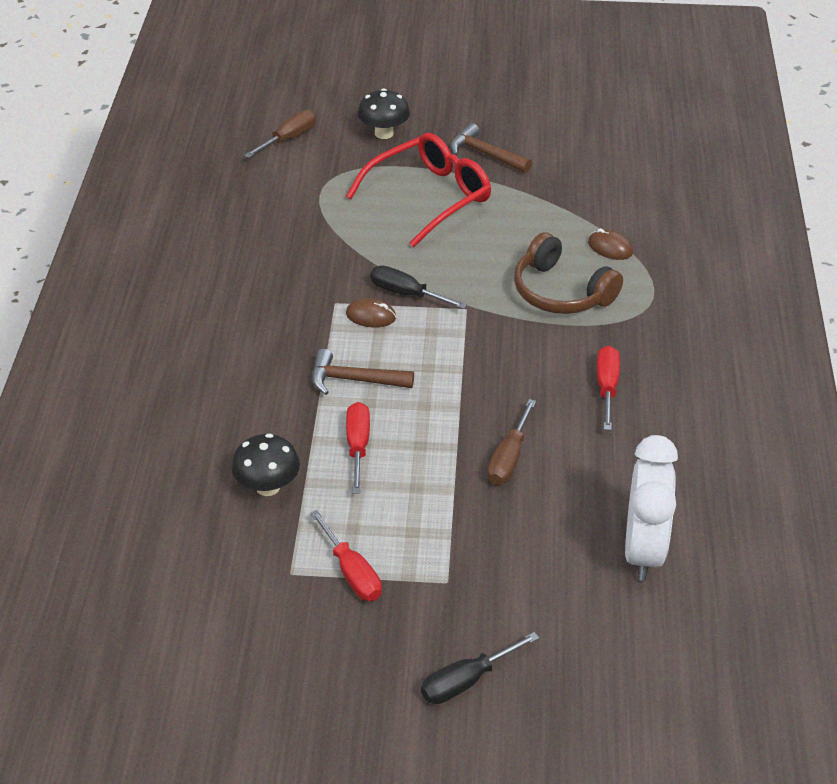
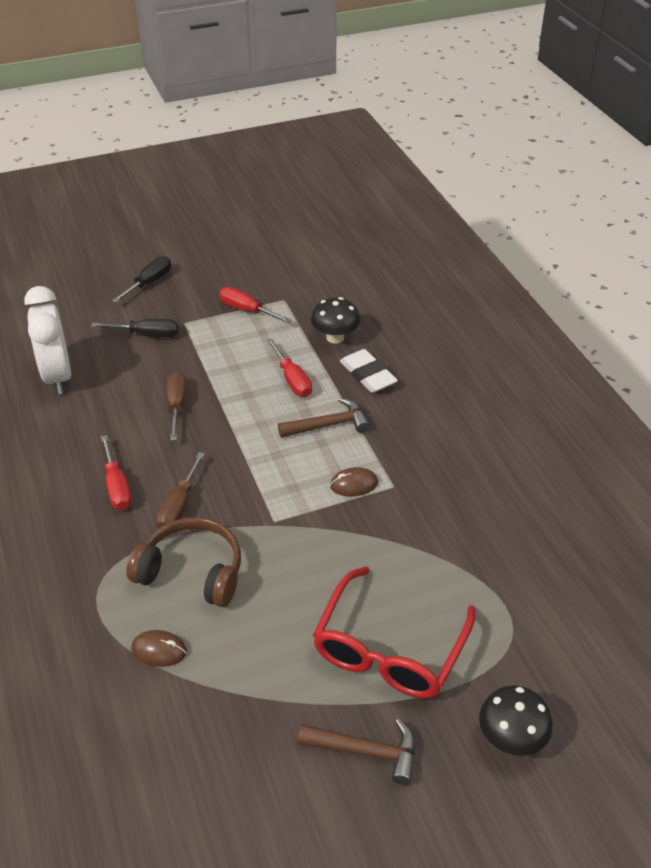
camera: 155 degrees right, 0 degrees up
(268, 422) = (368, 375): none -> white eraser
(289, 139) = (609, 680): brown screwdriver -> brown screwdriver (179, 506)
(406, 294) = (337, 517): black screwdriver -> black screwdriver (147, 334)

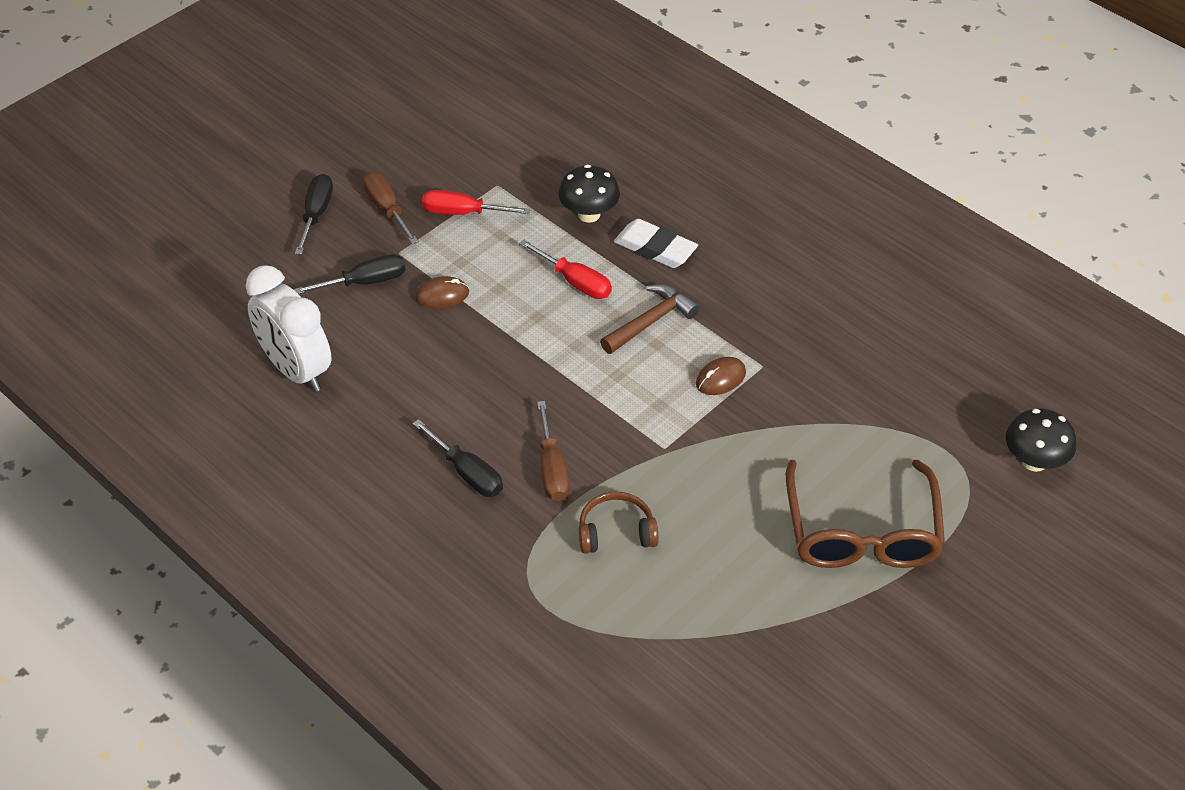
camera: 25 degrees left, 5 degrees up
(117, 486) = (467, 473): red screwdriver -> black screwdriver
(159, 650) = (640, 622): brown mouse -> brown mouse (442, 295)
(176, 406) = (465, 357): brown screwdriver -> brown screwdriver (387, 209)
(192, 571) = (616, 532): brown headphones -> brown headphones, size x0.64
(366, 751) = (899, 633): brown hammer -> none
(390, 648) = (861, 531): red glasses -> brown glasses
(511, 738) = (1019, 569): black mushroom -> black mushroom (1034, 461)

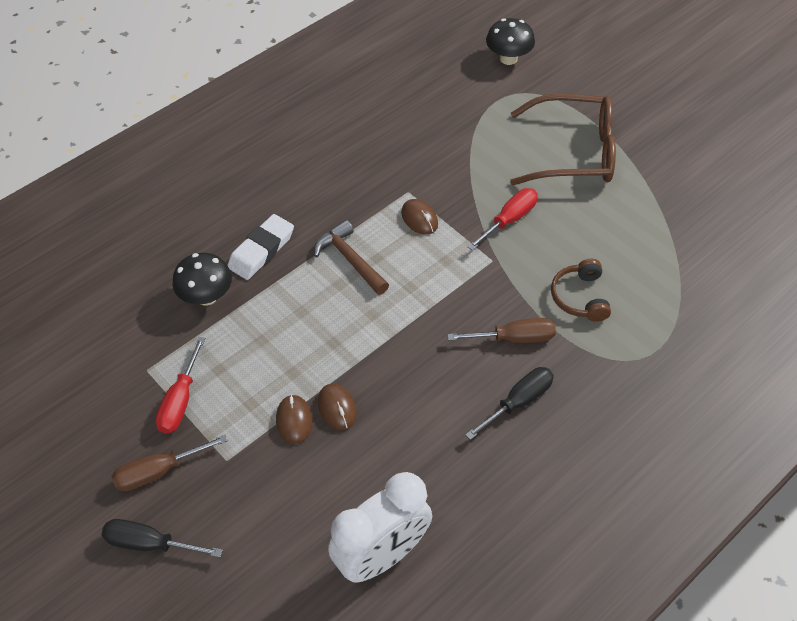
camera: 85 degrees left, 5 degrees up
(364, 282) = (264, 492): black screwdriver -> none
(457, 326) = (337, 408): none -> brown mouse
(575, 282) = (293, 311): red screwdriver -> red screwdriver (509, 220)

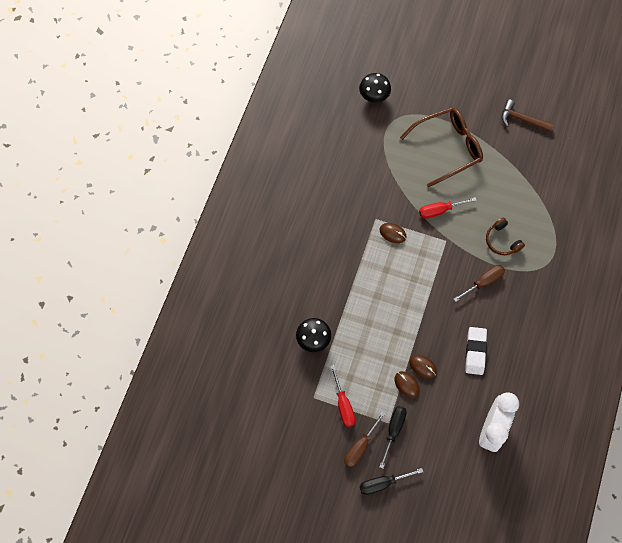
camera: 30 degrees left, 15 degrees up
(261, 250) = (322, 296): white eraser -> white eraser (475, 351)
(350, 259) = (373, 278): brown hammer -> brown hammer (522, 119)
(509, 220) = (440, 210): red screwdriver -> red screwdriver turned 120 degrees counterclockwise
(518, 402) = (506, 317): black screwdriver -> black screwdriver (393, 430)

